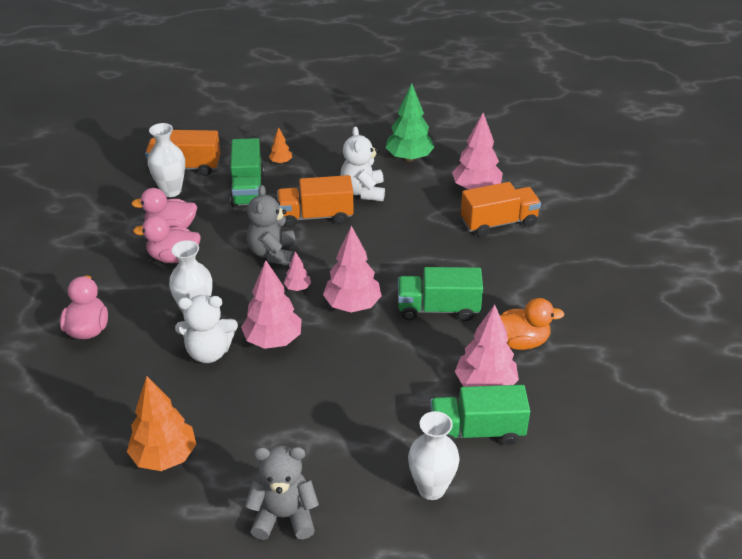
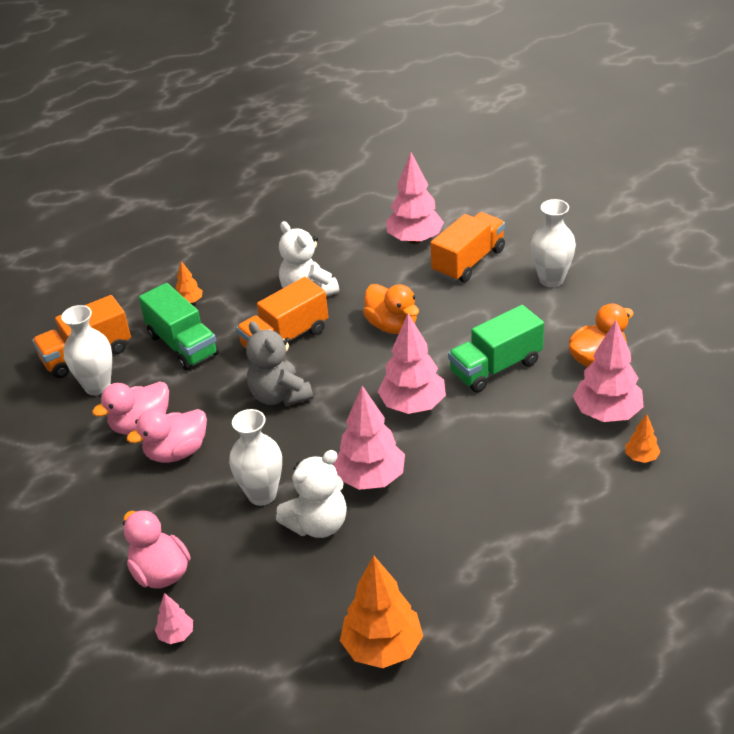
camera: 30 degrees left, 0 degrees up
(284, 516) = (555, 631): grey teddy bear -> none
(297, 288) = (341, 416): pink tree -> pink tree (176, 635)
(396, 242) = (392, 325): none -> orange duck
(409, 158) = (319, 239): green tree -> none
(431, 488) = (655, 528): white vase -> white vase (551, 279)
(477, 431) = (641, 457): green truck -> orange tree

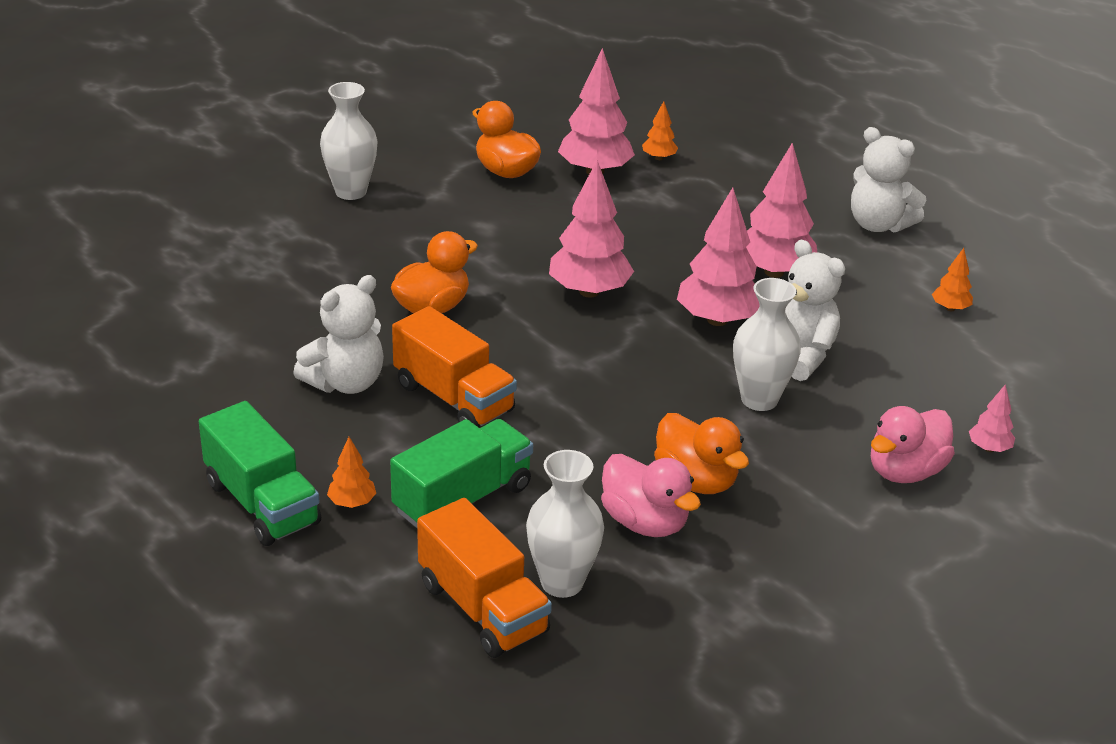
camera: 100 degrees left, 5 degrees down
(176, 452) = (696, 480): pink duck -> orange duck
(279, 396) = (576, 396): grey teddy bear -> none
(382, 648) = (950, 308): orange tree -> orange tree, size x0.48
(415, 239) = (234, 290): pink tree -> pink tree (774, 272)
(468, 262) = (299, 248): orange truck -> none
(495, 367) = (518, 234): green truck -> green truck (262, 503)
(533, 614) = (878, 224): none -> white teddy bear

